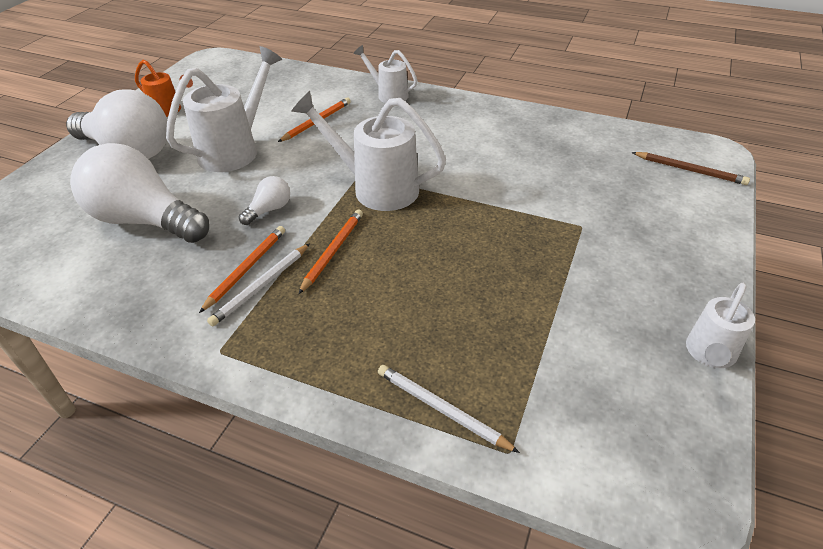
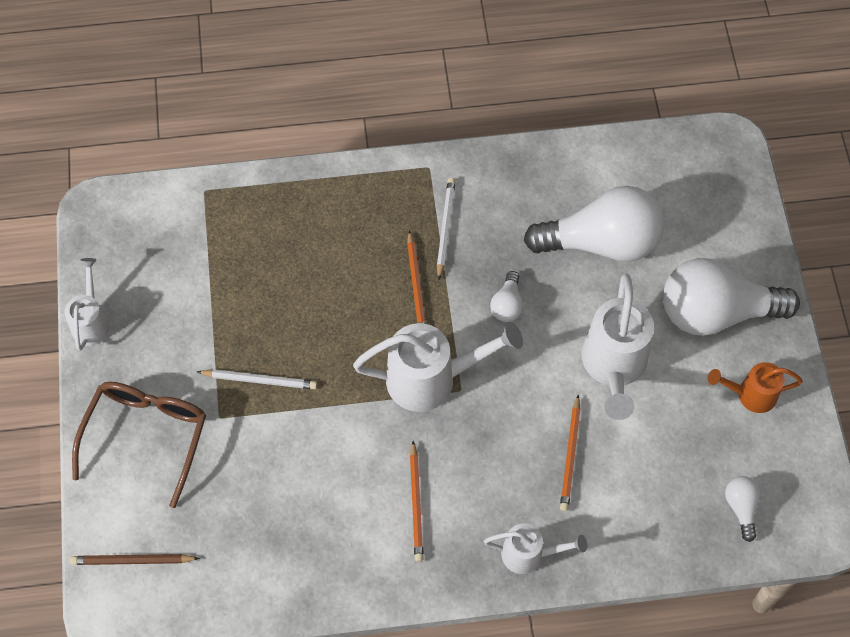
camera: 150 degrees right, 20 degrees up
(243, 75) = (741, 508): none -> white light bulb
(246, 269) = (471, 237): orange pencil -> orange pencil (416, 503)
(441, 410) = (257, 197): white pencil -> white pencil (259, 380)
(660, 237) = (146, 436): none -> brown glasses

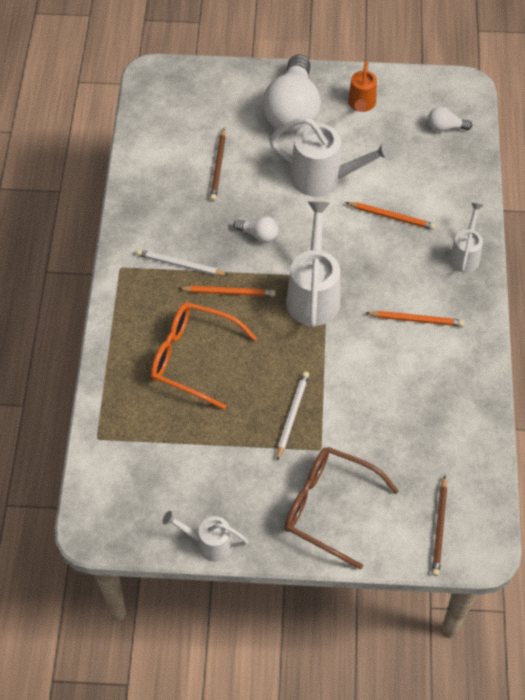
camera: 80 degrees left, 5 degrees down
(320, 264) = (192, 358): none -> orange glasses
(601, 242) = (218, 166): white light bulb -> brown pencil

